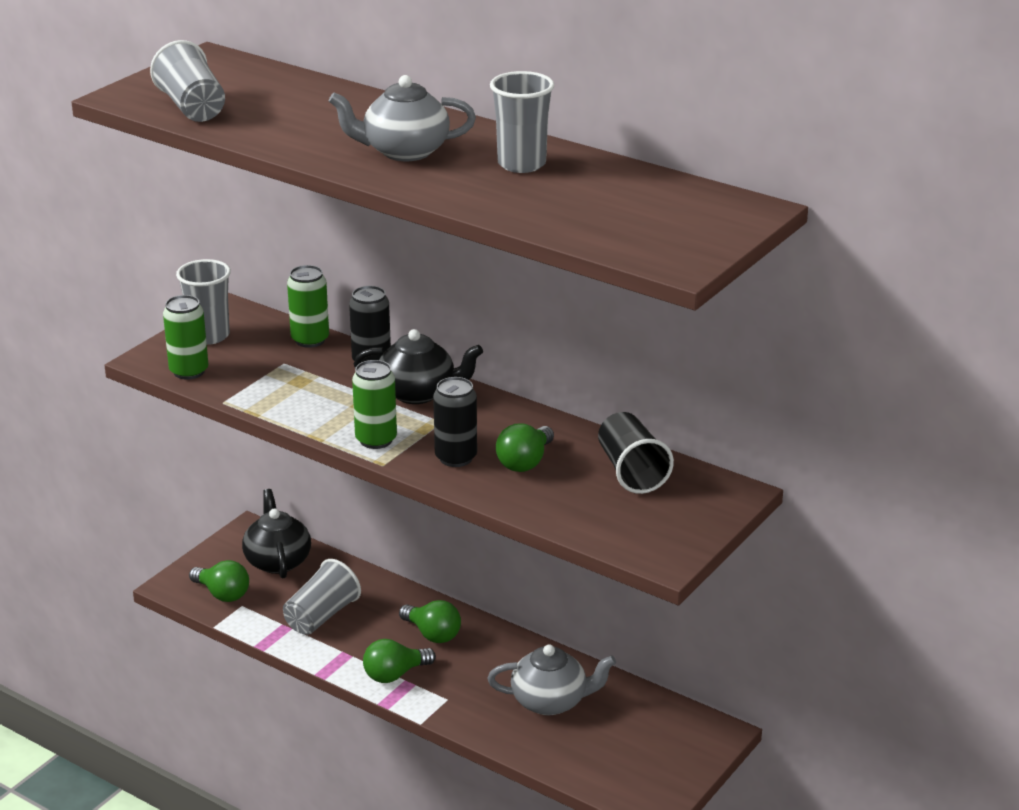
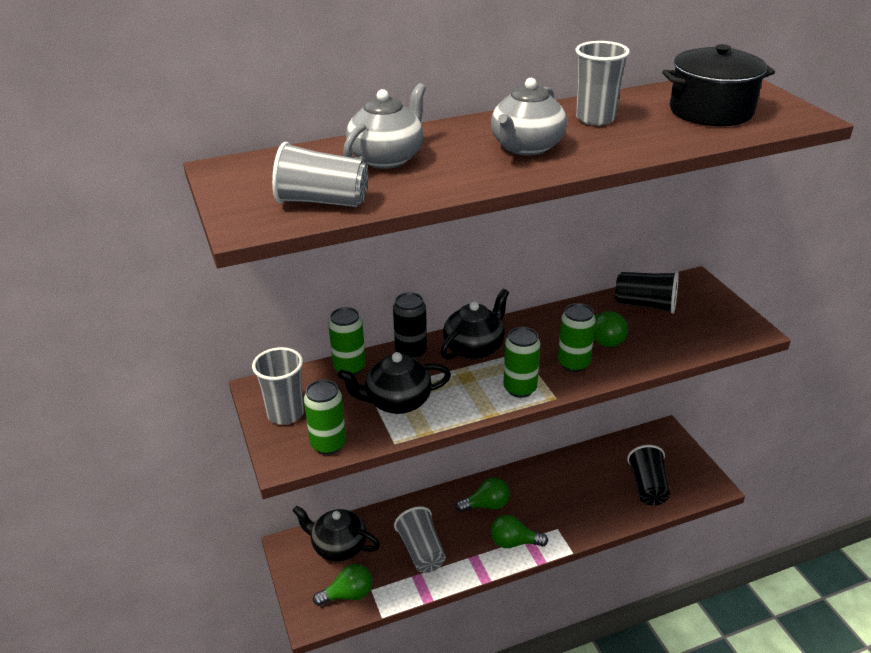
camera: 55 degrees left, 5 degrees up
(283, 382) = (397, 402): none -> black teapot
(394, 674) = (514, 542): green light bulb -> green light bulb turned 90 degrees clockwise
(456, 458) = (573, 363): black can -> green can
(551, 701) = (593, 483): grey teapot -> grey teapot (387, 158)
(591, 748) = (647, 487): none -> black cup
(626, 213) = (711, 111): none -> black pot

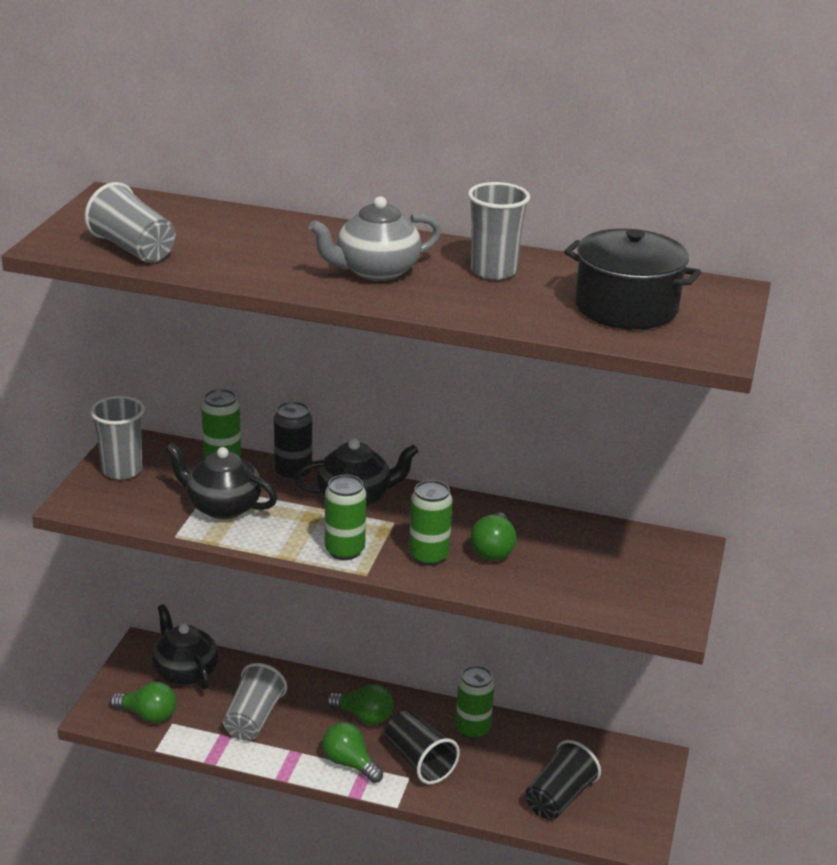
camera: 35 degrees right, 5 degrees down
(328, 444) = (123, 510): green can -> green can (472, 729)
(387, 158) = (245, 235): grey teapot -> none
(645, 305) = (591, 543): black cup -> black cup (419, 761)

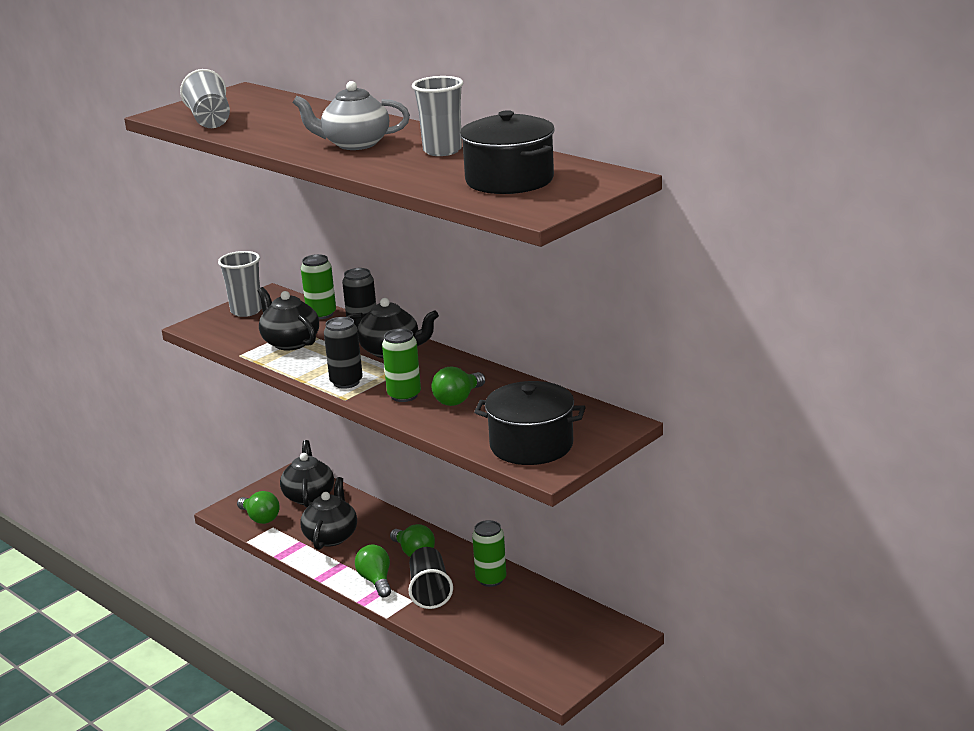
camera: 30 degrees right, 5 degrees down
(253, 719) = (331, 536): grey cup -> black teapot
(344, 550) = (346, 382): green can -> black can
(559, 797) = (519, 642): black cup -> none
(626, 594) = (531, 445): none -> black pot

